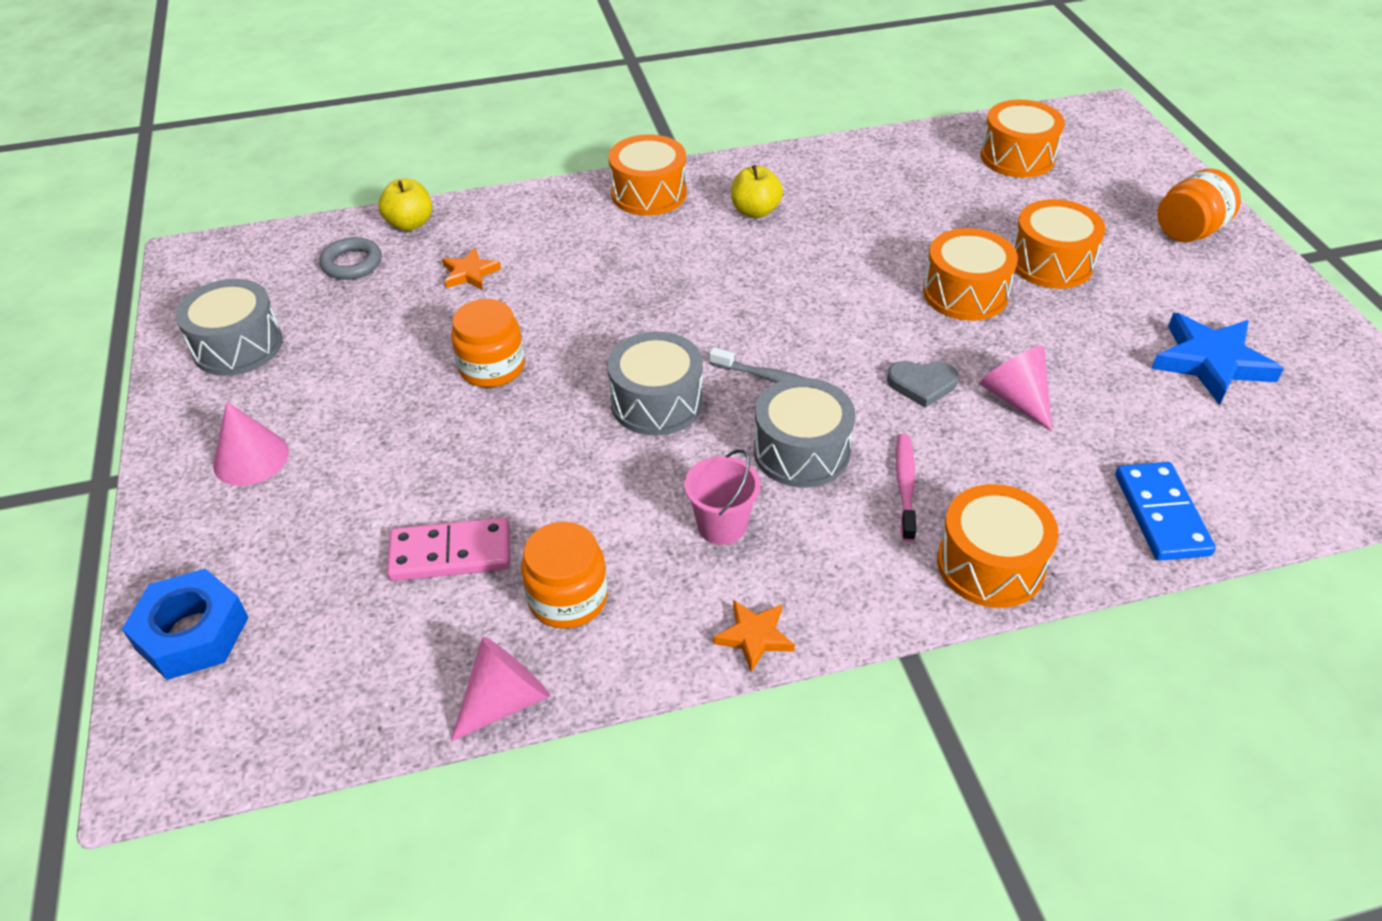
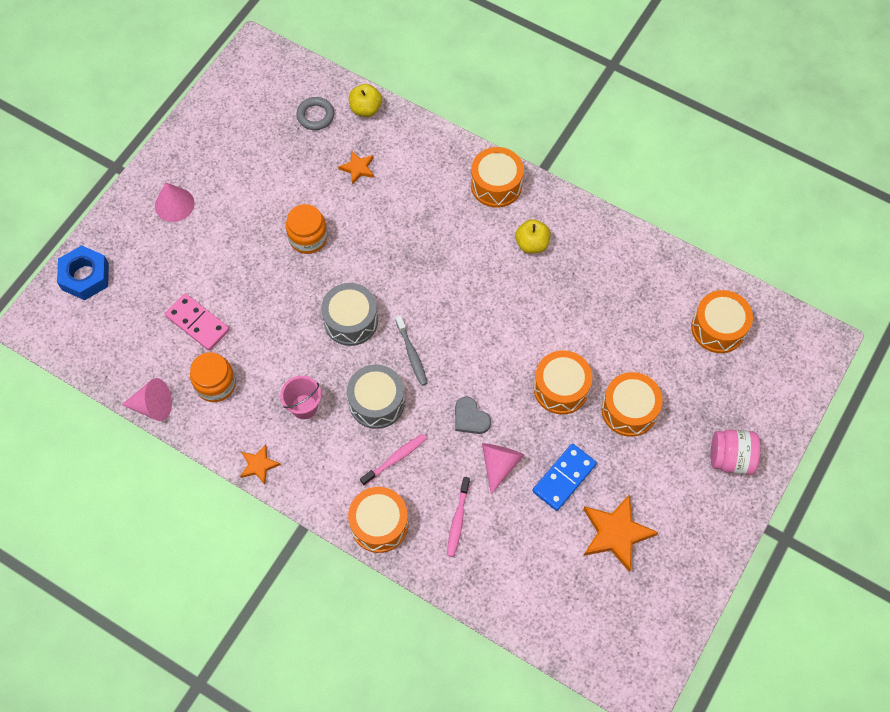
camera: 45 degrees right, 20 degrees up
(238, 346) = (224, 130): grey drum -> none
(1060, 483) = (458, 520): none -> pink toothbrush
(1161, 514) = (476, 573): blue domino -> blue domino (564, 478)
(1189, 231) = (730, 458): orange jar -> pink jar
(1211, 362) = (616, 533): blue star -> orange star

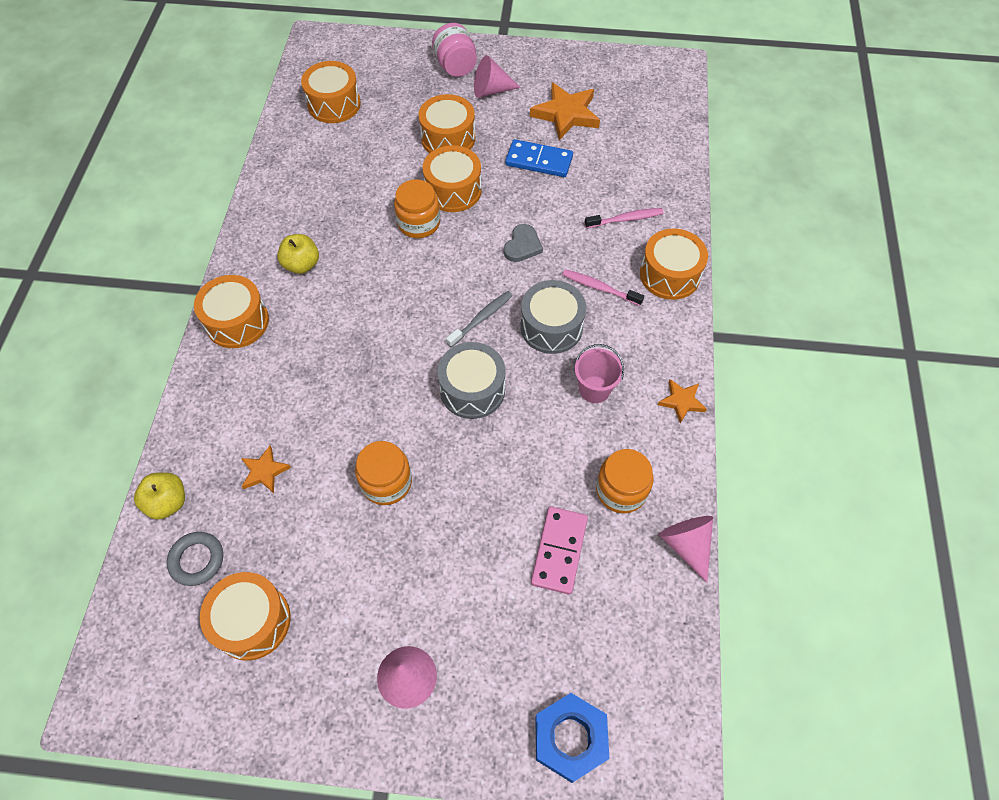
camera: 115 degrees left, 5 degrees down
(258, 134) = (252, 621): none -> orange drum
(499, 464) = (554, 208): pink cone -> pink cone (491, 90)
(535, 346) = (419, 223): none -> orange jar

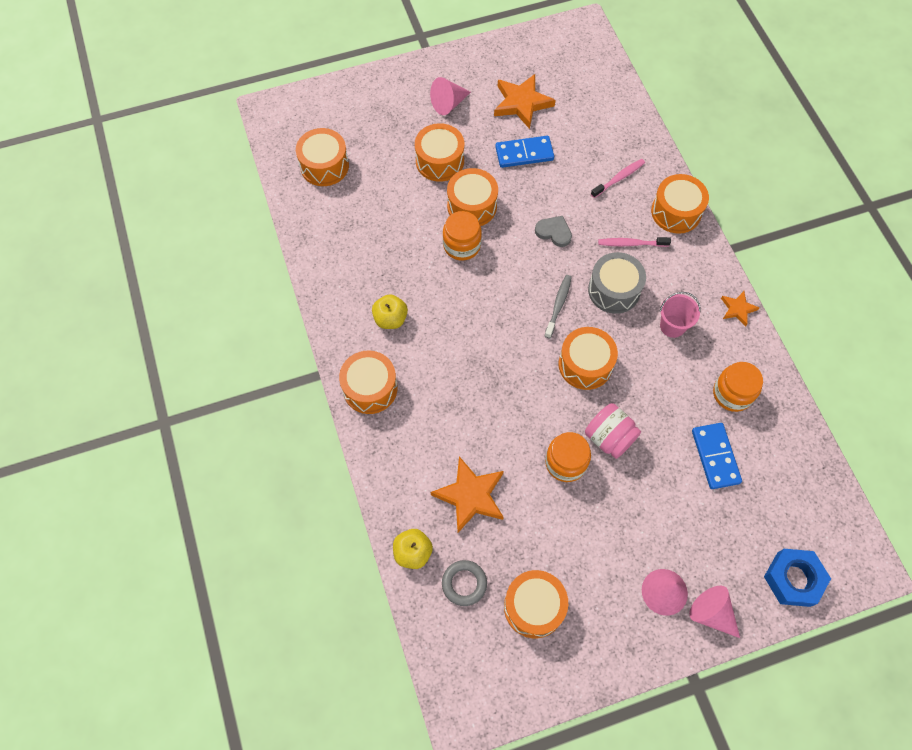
camera: 25 degrees left, 5 degrees up
(264, 471) = (470, 496): orange star -> orange star, size x1.83
(455, 66) = (405, 92): pink jar -> pink jar (609, 437)
(472, 389) = (585, 364): grey drum -> orange drum
(522, 246) = (554, 232): grey heart -> grey heart turned 60 degrees counterclockwise
(559, 551) = (715, 456): pink domino -> blue domino
(686, 545) = (796, 413): pink cone -> pink cone (711, 613)

